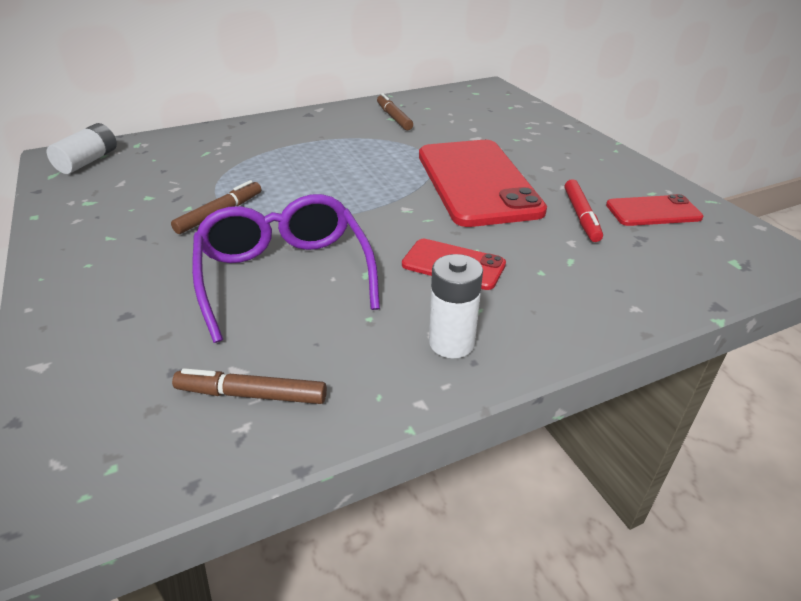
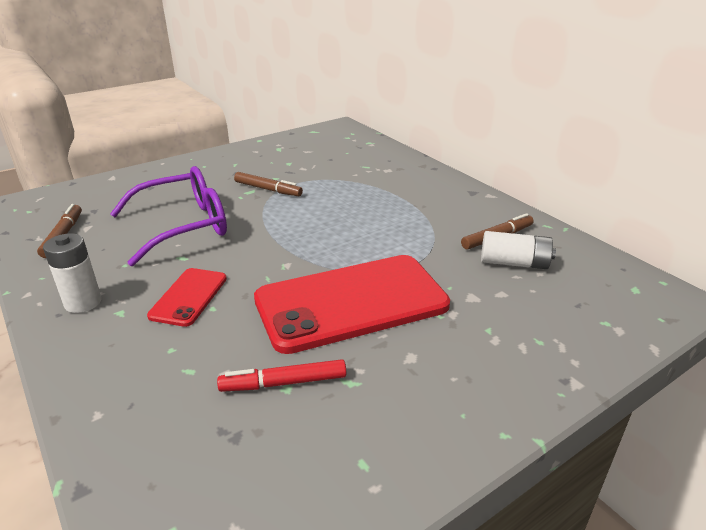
camera: 80 degrees right, 5 degrees down
(88, 161) = (336, 135): white battery -> white battery (514, 263)
(653, 211) = (304, 457): red phone -> none

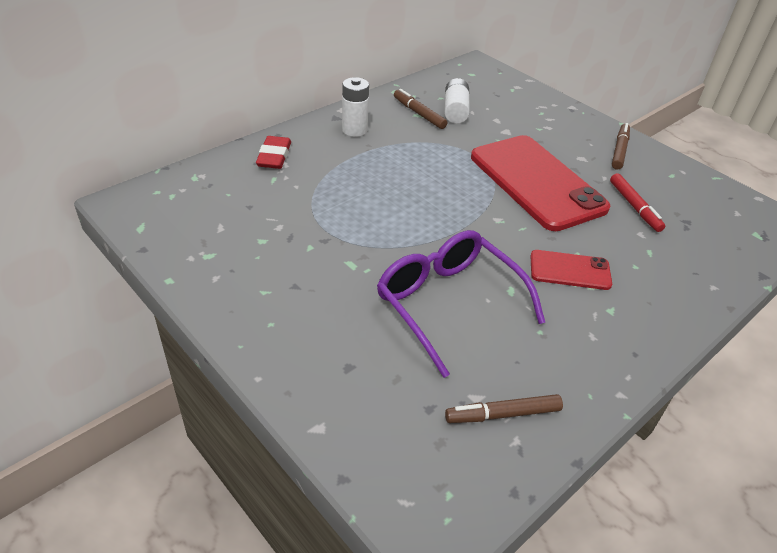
camera: 100 degrees left, 10 degrees up
(83, 302) = (611, 341): white battery -> white battery (354, 130)
(268, 189) = (345, 249): brown marker -> brown marker (619, 150)
(399, 166) = (274, 156): none -> red eraser

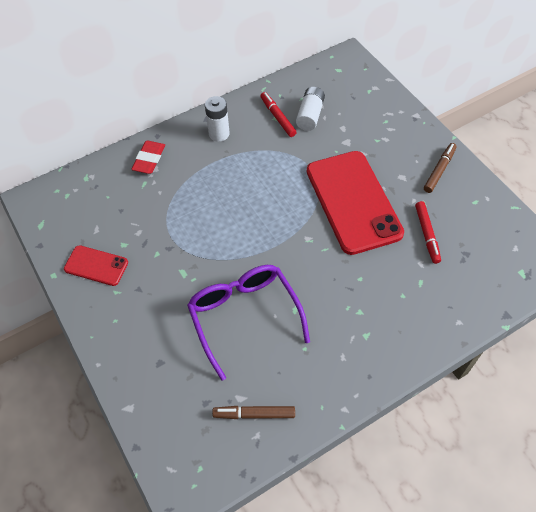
camera: 15 degrees right, 15 degrees up
(419, 113) = (278, 117): brown marker -> red marker
(570, 270) = (348, 294): red phone -> red phone (96, 265)

